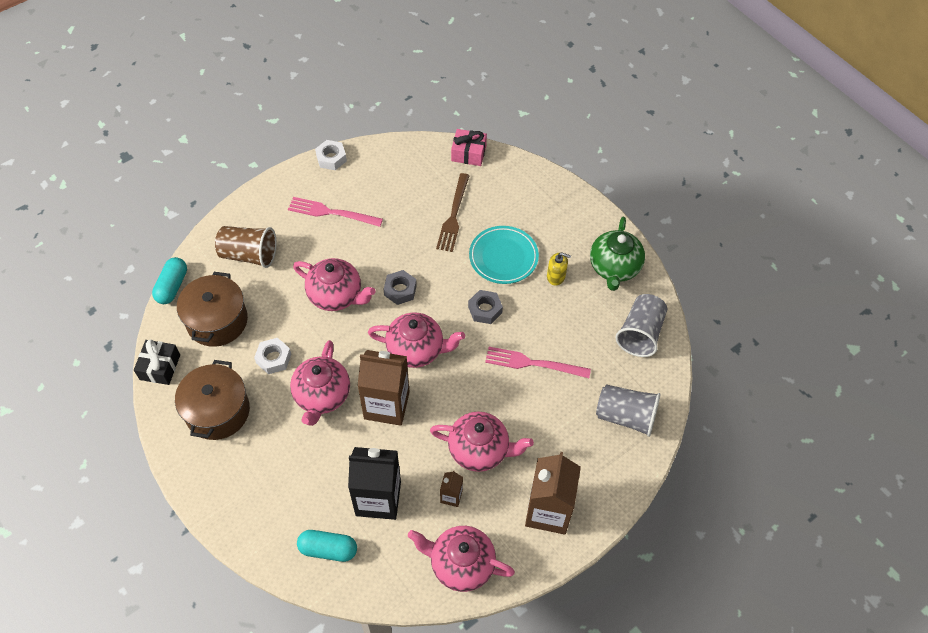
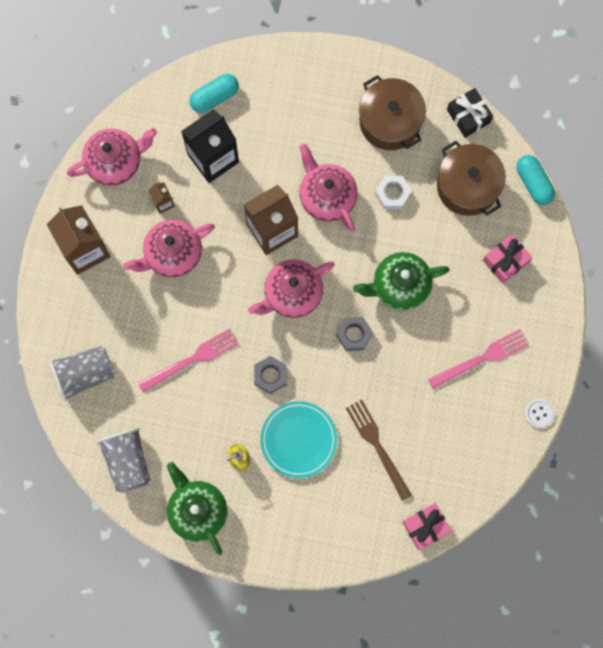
camera: 140 degrees right, 20 degrees up
(249, 255) = (505, 261): brown cup -> pink gift
(331, 158) = (539, 413): white nut -> white button
(336, 295) = (399, 286): pink teapot -> green teapot

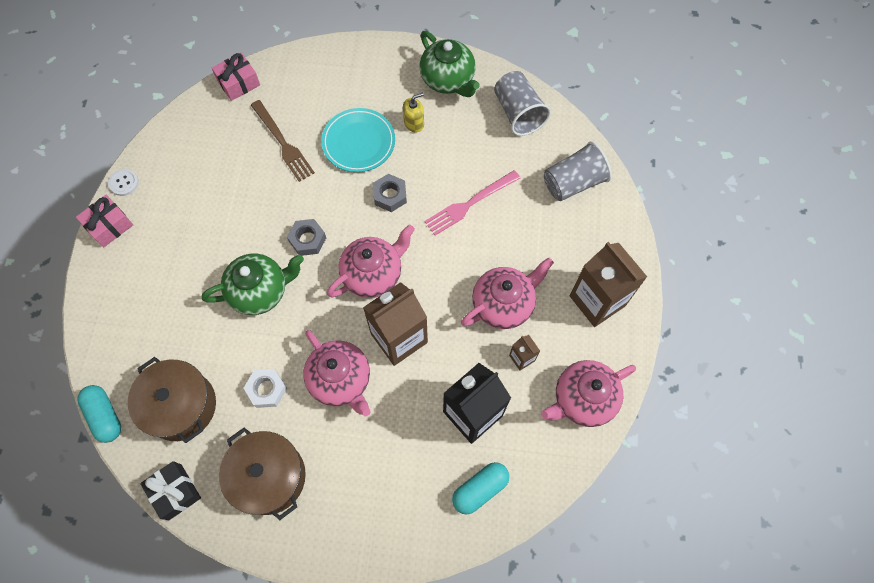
camera: 175 degrees right, 10 degrees down
(482, 358) = (177, 228): pink fork -> none
(505, 261) = (144, 326): pink gift -> pink gift (109, 226)

